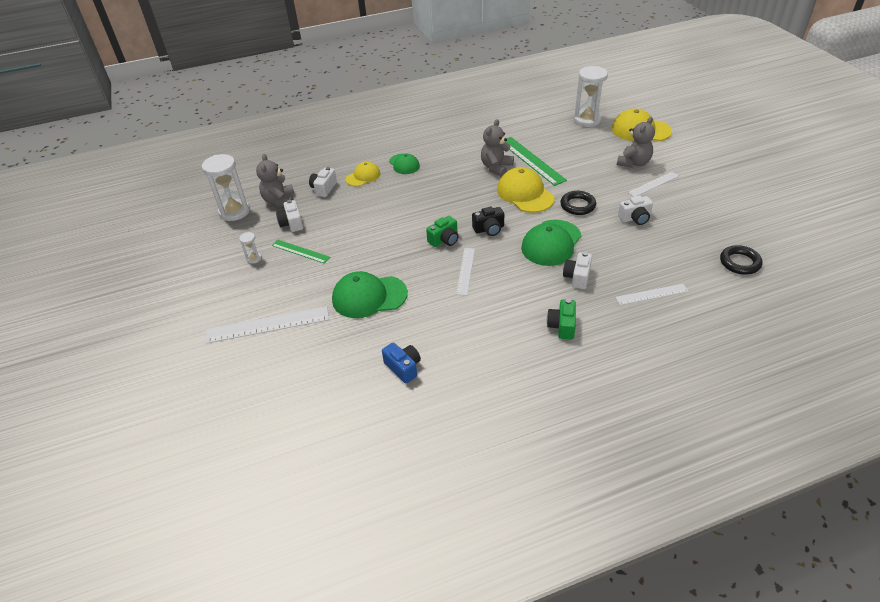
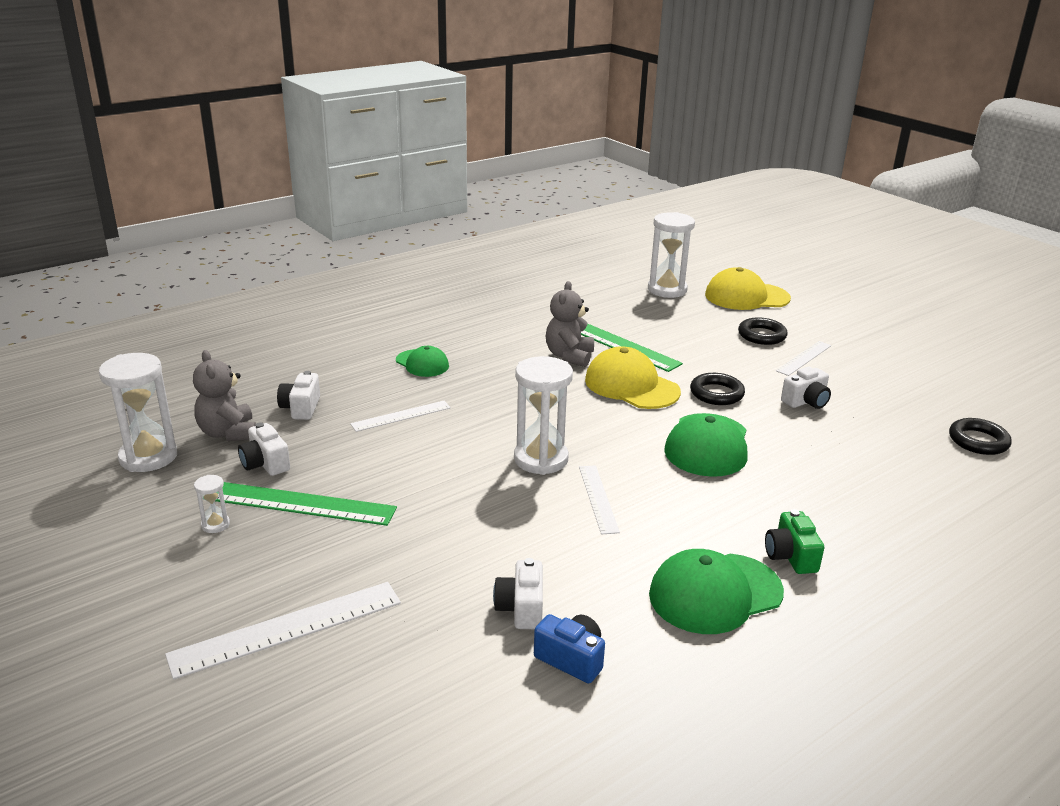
camera: 20 degrees left, 15 degrees down
(300, 251) = (299, 503): green ruler -> green ruler, size x1.65
(363, 176) = (362, 385): yellow cap -> none
(369, 296) = (456, 557): green cap -> green cap (715, 593)
(444, 240) = (541, 459): green camera -> white hourglass
(489, 229) = (603, 437): black camera -> none
(577, 277) = (772, 486): white camera -> white camera (521, 608)
(634, 163) = (762, 335): grey teddy bear -> black ring
(651, 294) = (890, 495): white ruler -> white ruler (401, 416)

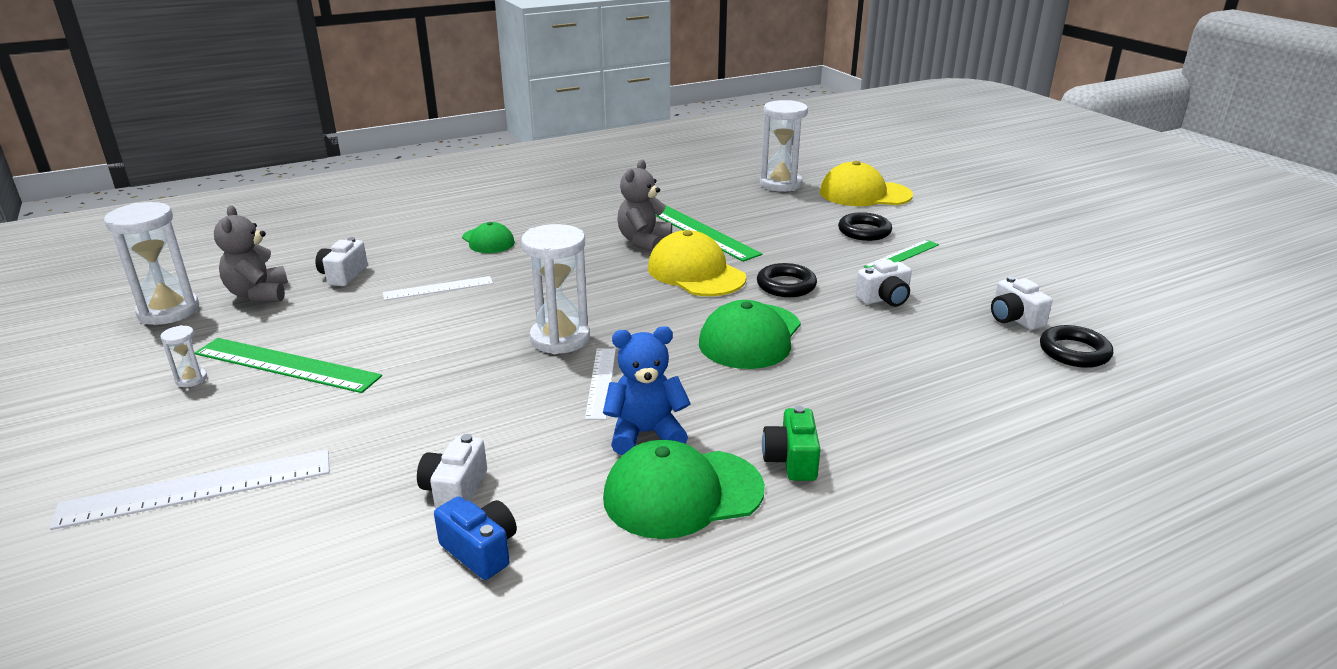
camera: 10 degrees right, 0 degrees up
(265, 464) = (276, 325): white camera -> white camera (1014, 318)
(659, 543) = (645, 433): none -> blue teddy bear
(804, 358) = (902, 255): white ruler -> green ruler

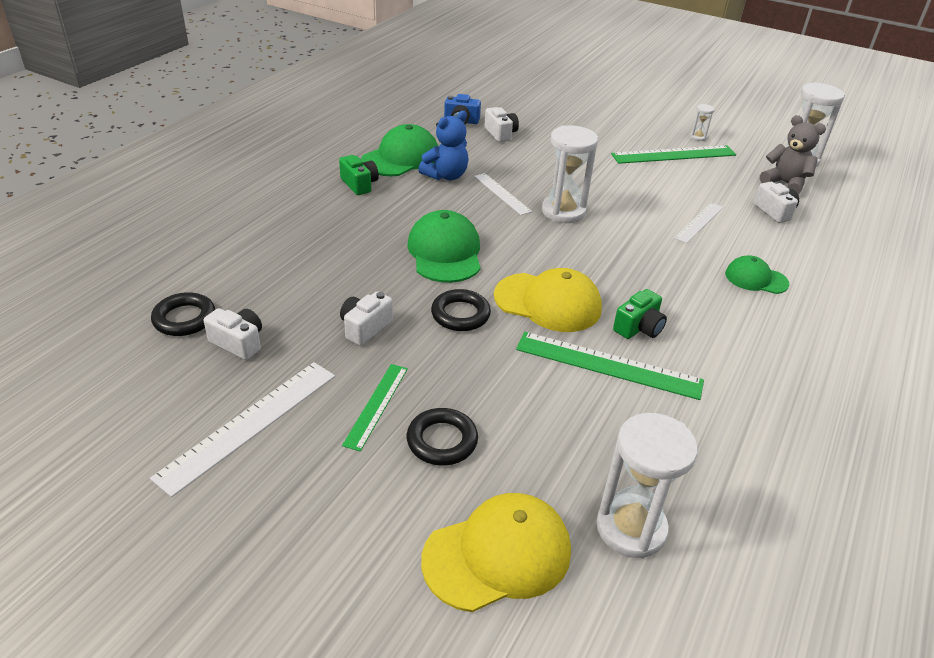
camera: 145 degrees right, 10 degrees up
(197, 488) = (599, 109): white ruler -> white ruler (249, 424)
(644, 241) = (639, 328): grey teddy bear -> green camera

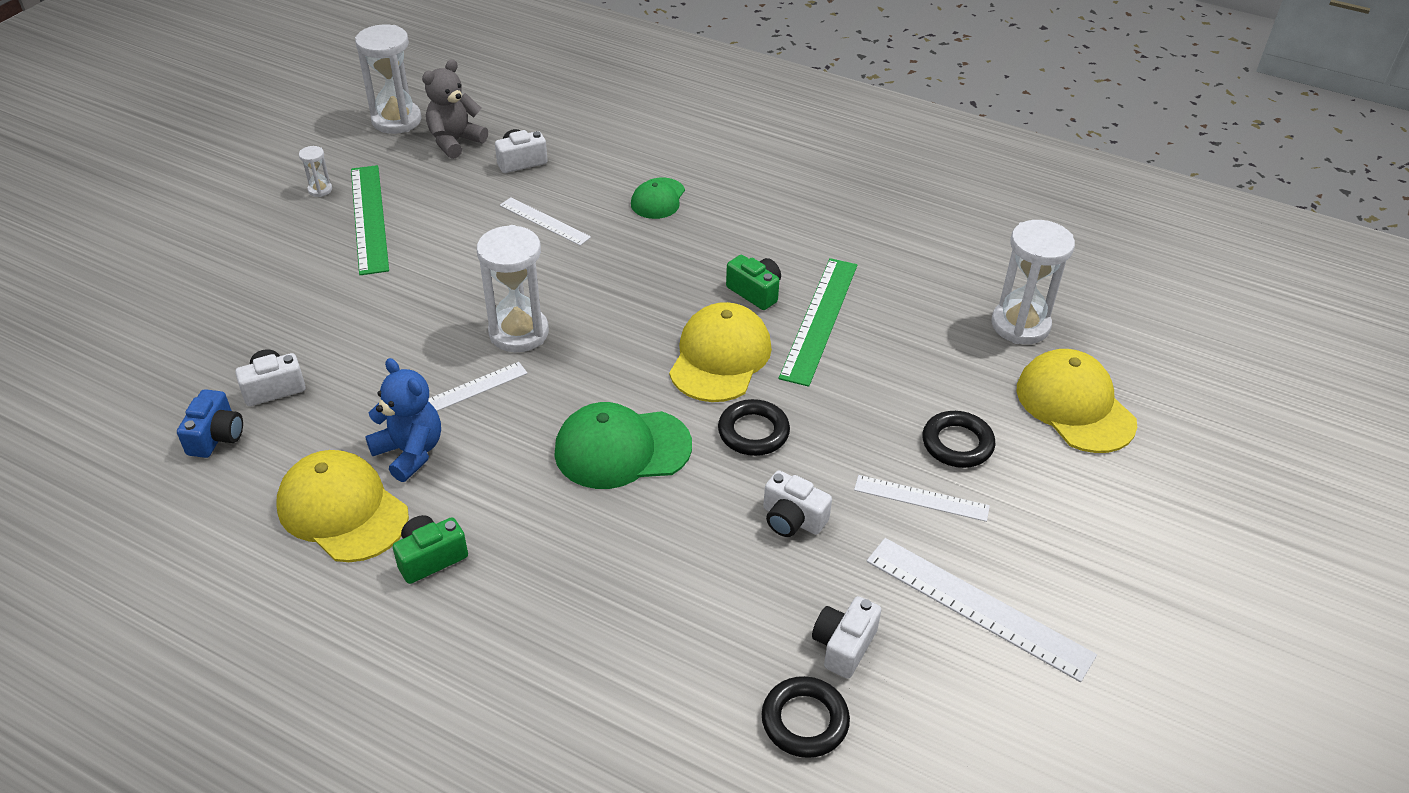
camera: 90 degrees left, 5 degrees up
(376, 405) = (921, 498): green ruler -> white ruler
(401, 158) = (342, 510): green cap -> yellow cap

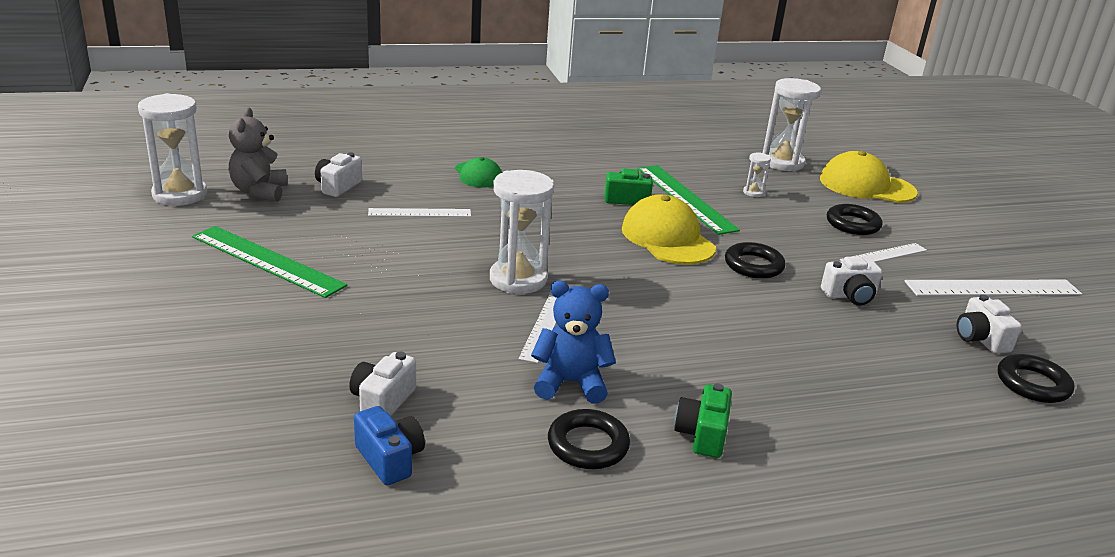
camera: 45 degrees left, 15 degrees down
(320, 190) = (184, 259): white hourglass -> white hourglass (753, 192)
(342, 510) = (588, 445): yellow cap -> black ring
(622, 449) = (701, 309): green cap -> none

